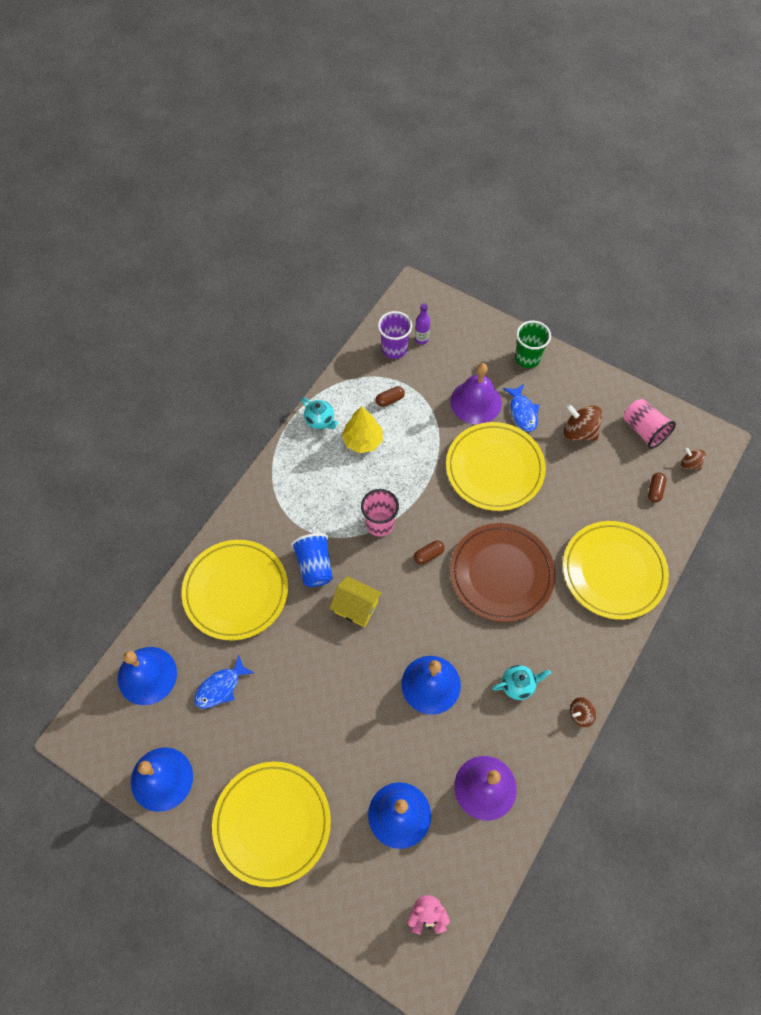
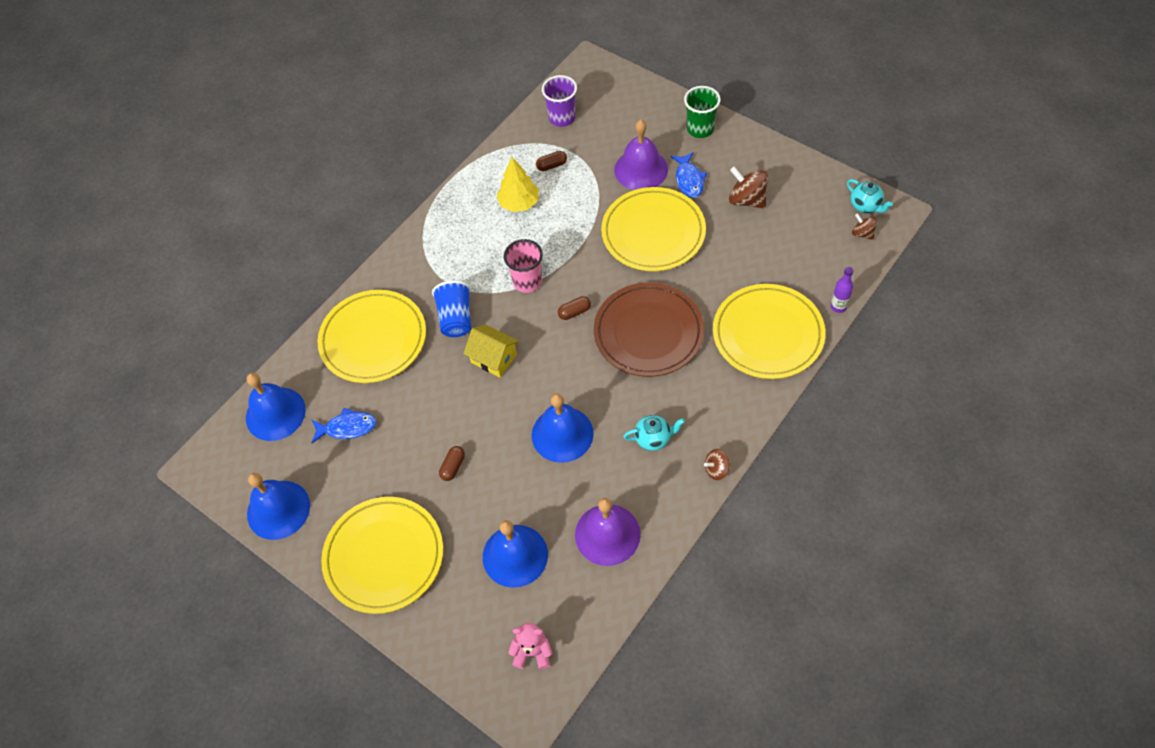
camera: 10 degrees right, 5 degrees down
(220, 687) = (347, 427): blue fish -> blue fish turned 150 degrees counterclockwise
(320, 421) = (478, 183): turquoise teapot -> turquoise teapot (865, 206)
(421, 339) = (591, 109): purple bottle -> purple bottle (838, 306)
(644, 430) = (816, 200): pink cup -> none
(655, 490) = (821, 258): brown capsule -> brown capsule (453, 467)

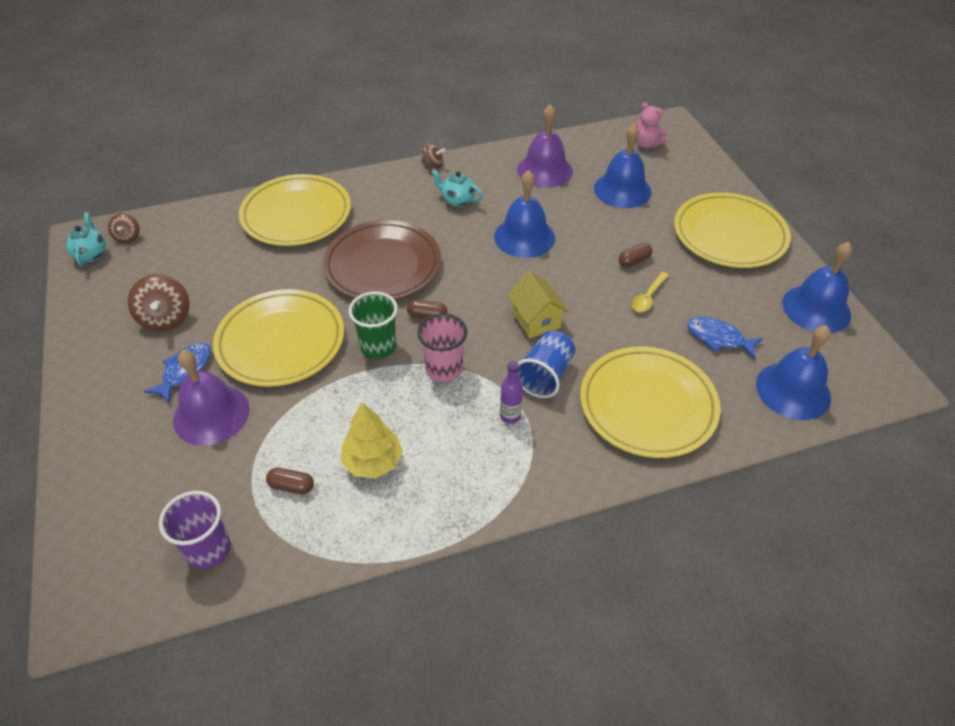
camera: 150 degrees left, 10 degrees down
(421, 434) = (648, 297): none -> yellow spoon
(700, 129) = (98, 420): green cup -> green cup (378, 346)
(838, 306) = (223, 203): purple bottle -> purple bottle (510, 416)

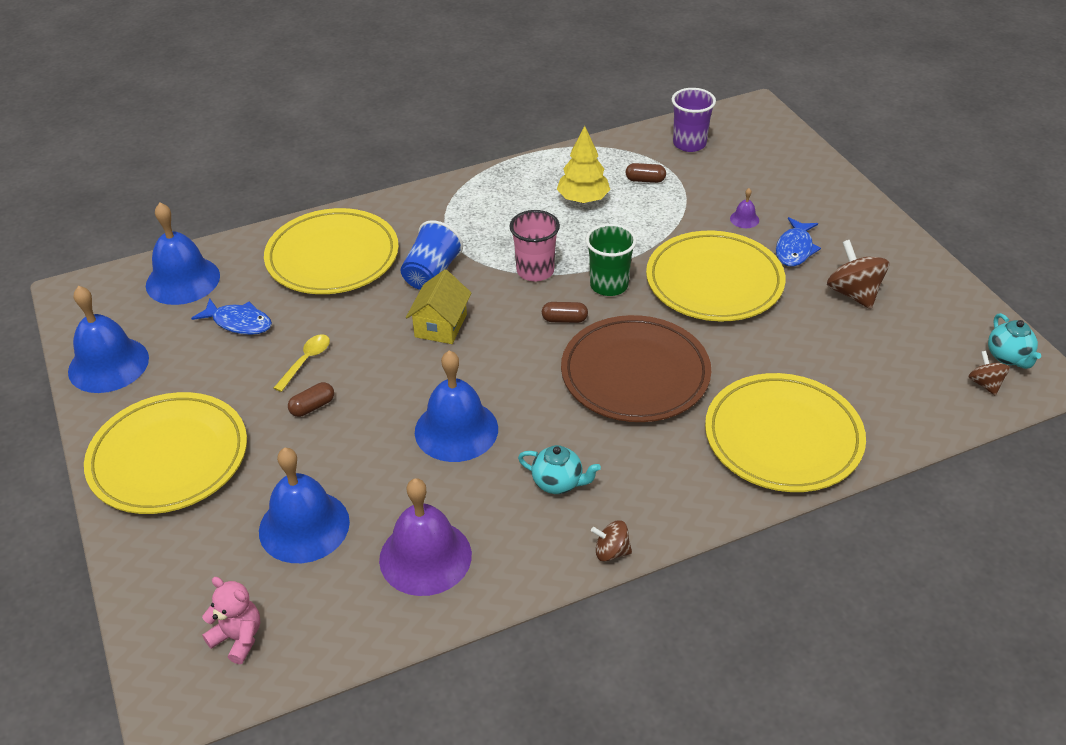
camera: 175 degrees right, 5 degrees down
(211, 414) = (744, 219): purple bell -> purple bell, size x0.42
(510, 416) = (465, 239): purple bottle -> none
(536, 319) = (440, 325): yellow house -> yellow house turned 45 degrees clockwise

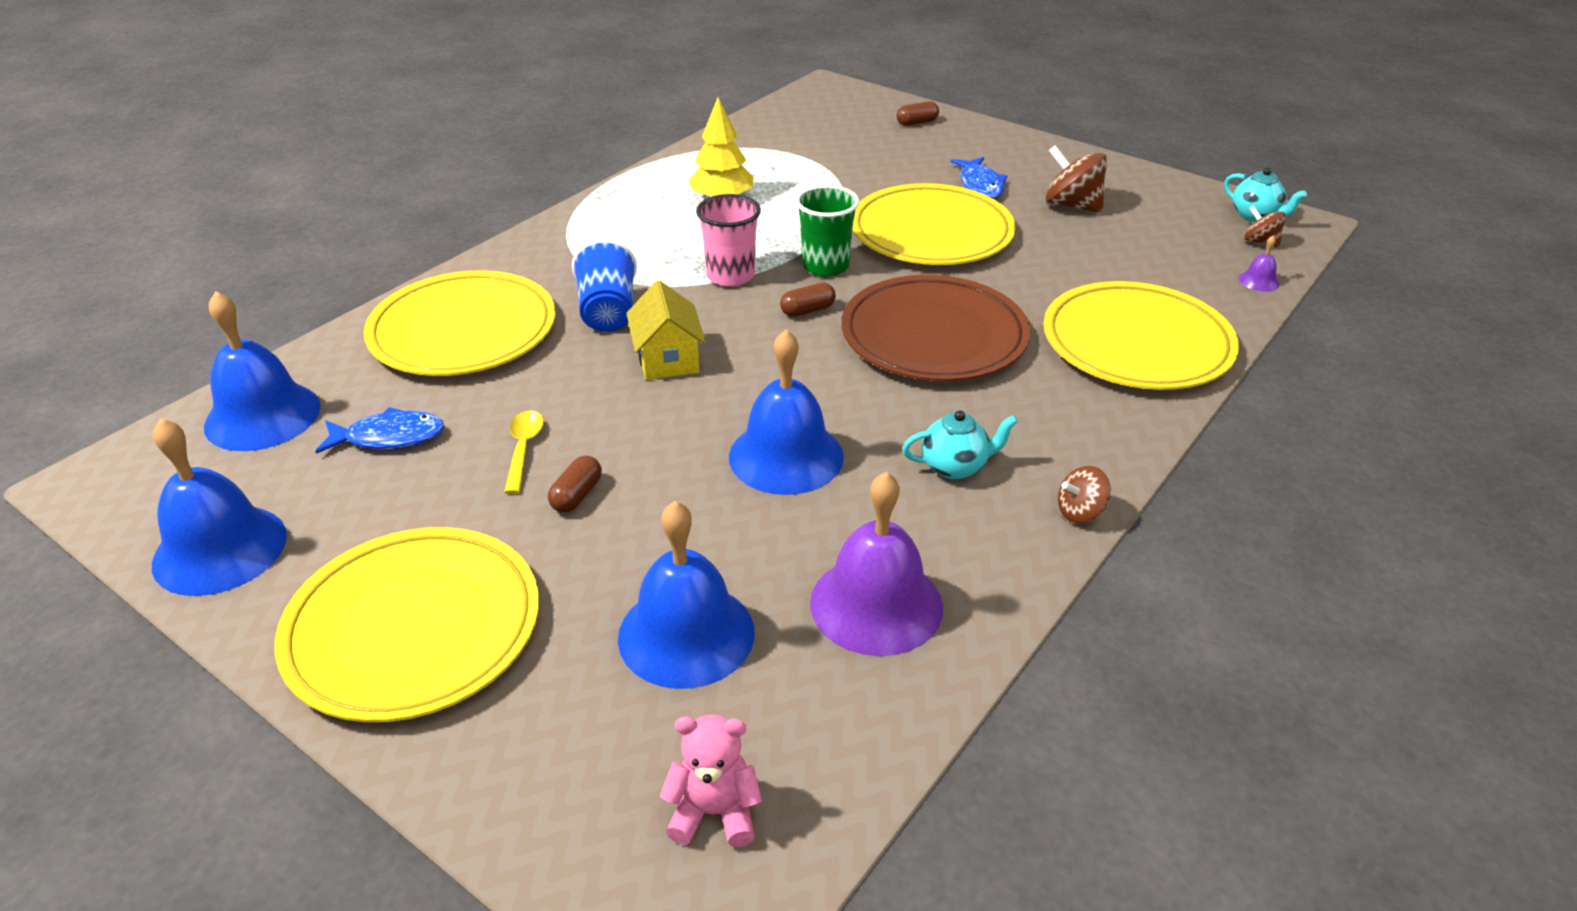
camera: 30 degrees left, 5 degrees down
(645, 180) = (773, 167): brown capsule -> brown capsule (917, 123)
(689, 144) = (788, 127): purple cup -> none
(744, 219) = (907, 174): purple bell -> purple bell (1259, 281)

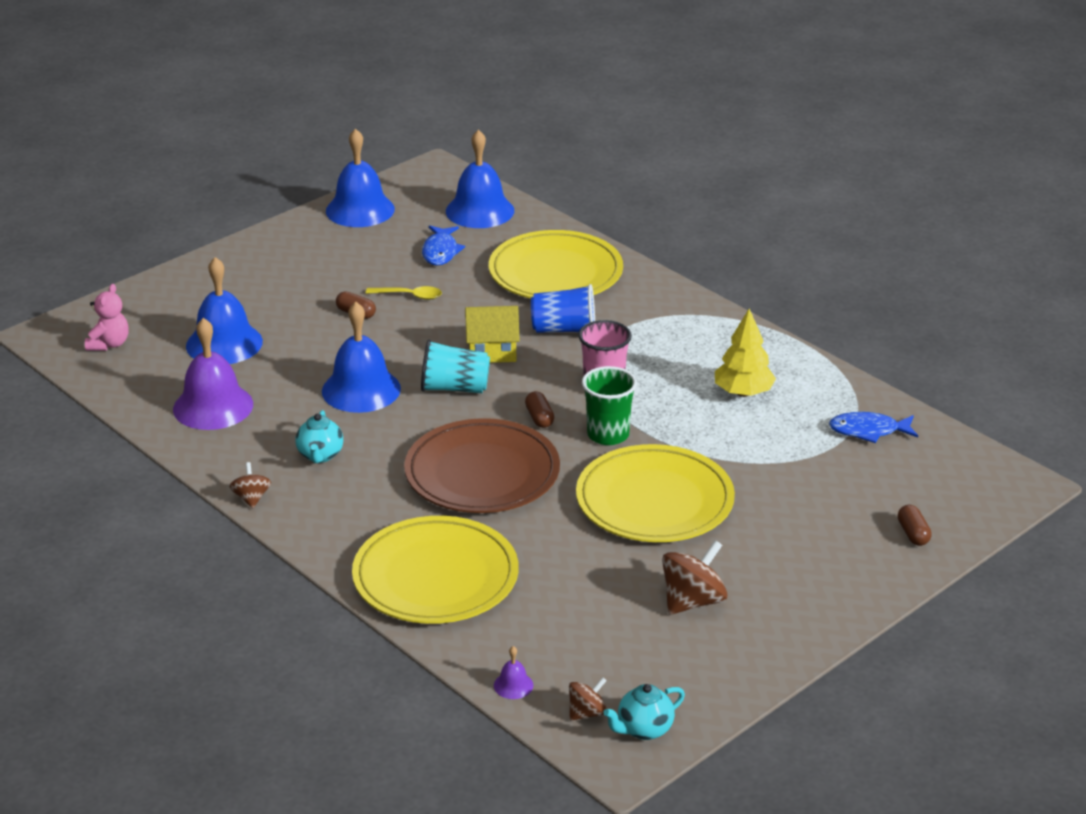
camera: 100 degrees right, 5 degrees down
(413, 629) = (271, 266): yellow plate -> none
(761, 377) = (454, 388): none -> turquoise cup
(980, 185) = (749, 549): blue fish -> blue fish (868, 431)

